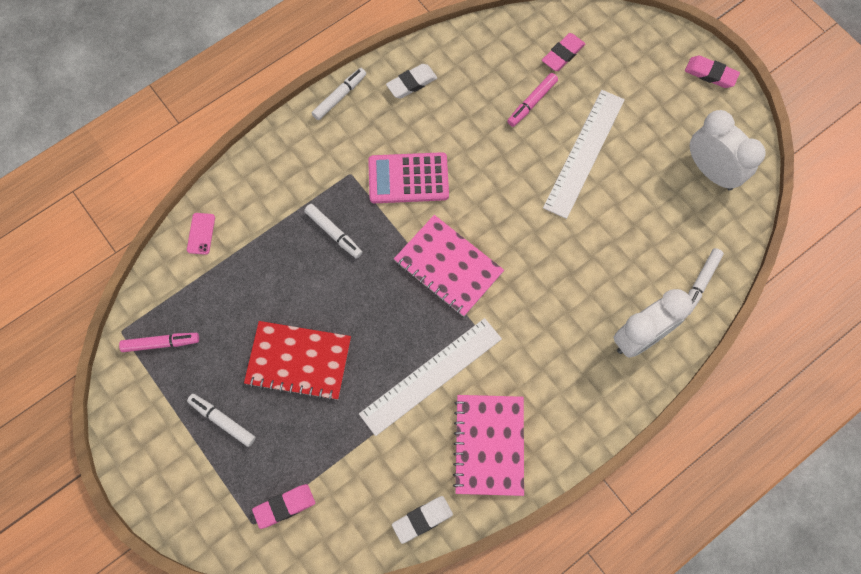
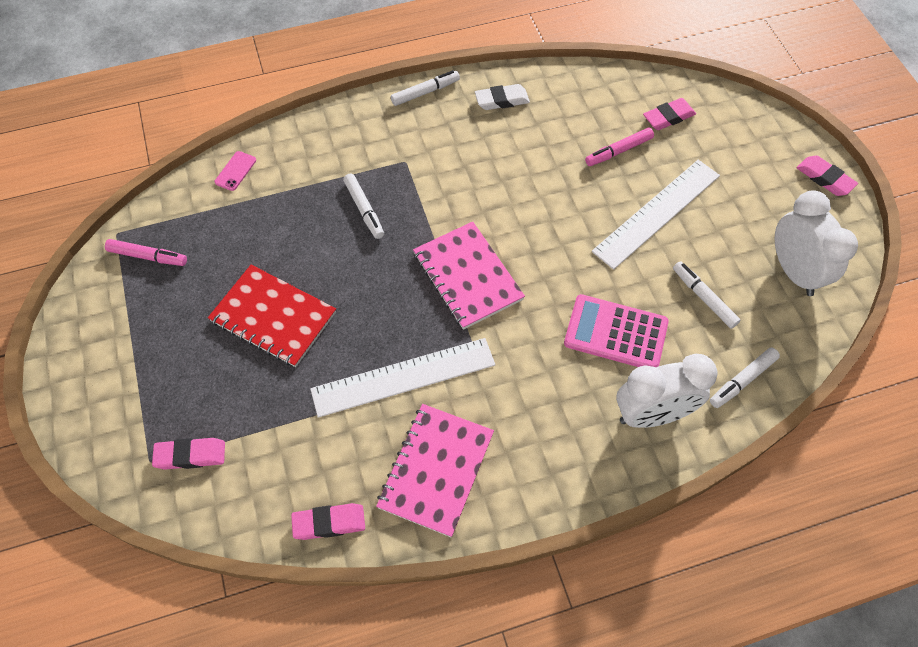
camera: 20 degrees right, 10 degrees down
(222, 421) = (170, 348): white marker -> white marker (703, 298)
(408, 178) = (461, 183): pink calculator -> pink calculator (615, 333)
(422, 519) = (329, 523): white eraser -> pink eraser

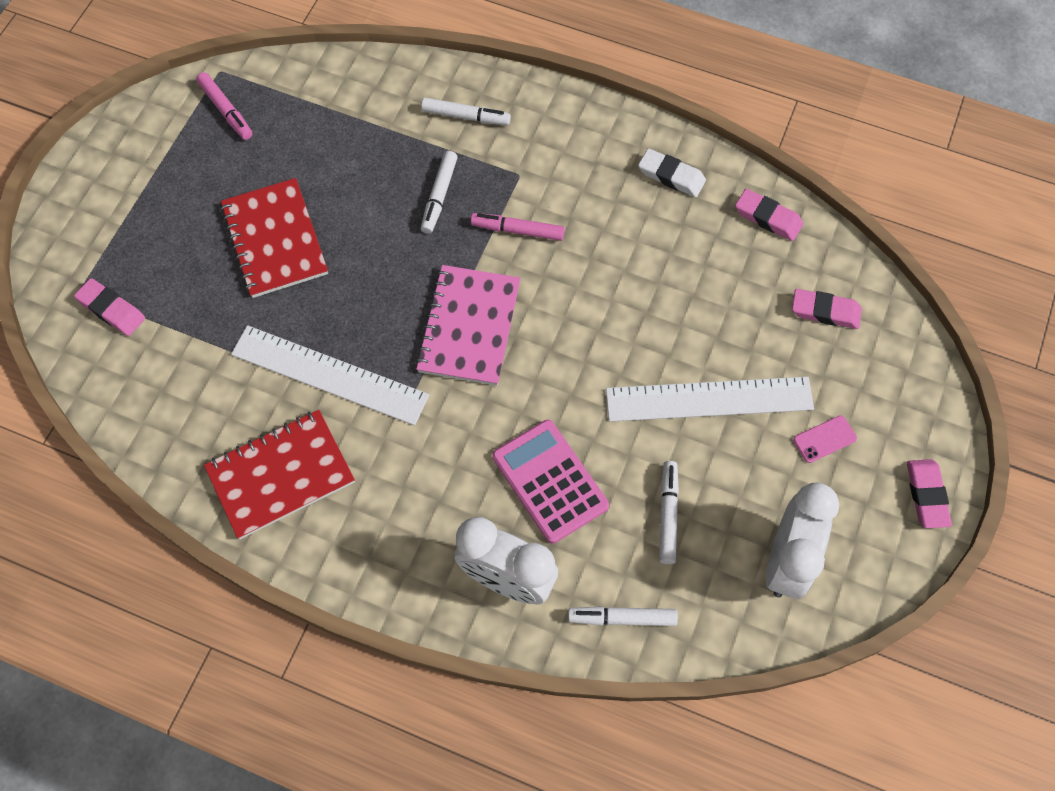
camera: 40 degrees right, 5 degrees up
(235, 171) = (364, 80): pink phone -> pink phone (824, 439)
(329, 523) = (161, 449): pink eraser -> pink eraser (768, 218)
(425, 92) = (605, 117): white marker -> white marker (466, 116)
(436, 470) = (281, 475): pink notebook -> red notebook
(618, 151) = (735, 310): pink marker -> pink marker (517, 230)

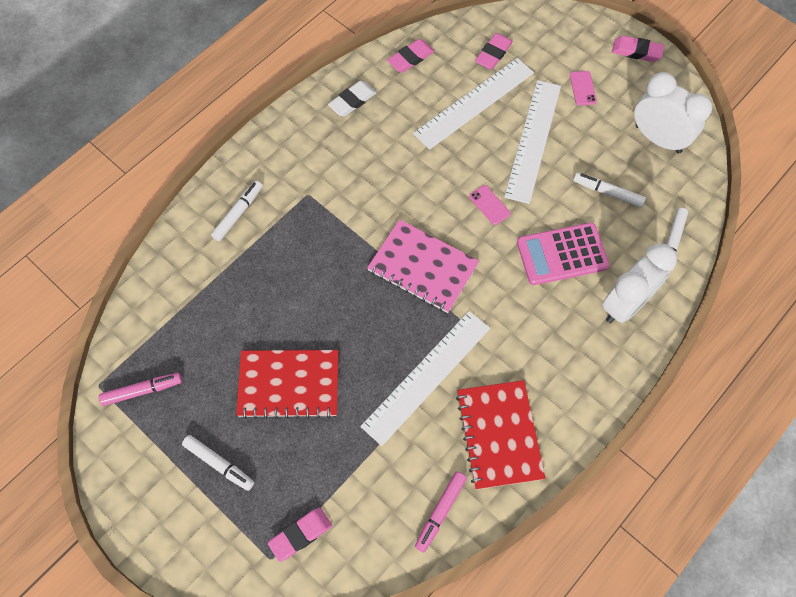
camera: 70 degrees left, 0 degrees up
(439, 196) = (301, 253): white marker -> white marker (219, 464)
(517, 230) = (355, 210): pink marker -> pink marker (440, 512)
(587, 375) = (489, 205): none -> pink phone
(735, 312) = (474, 103): none -> white ruler

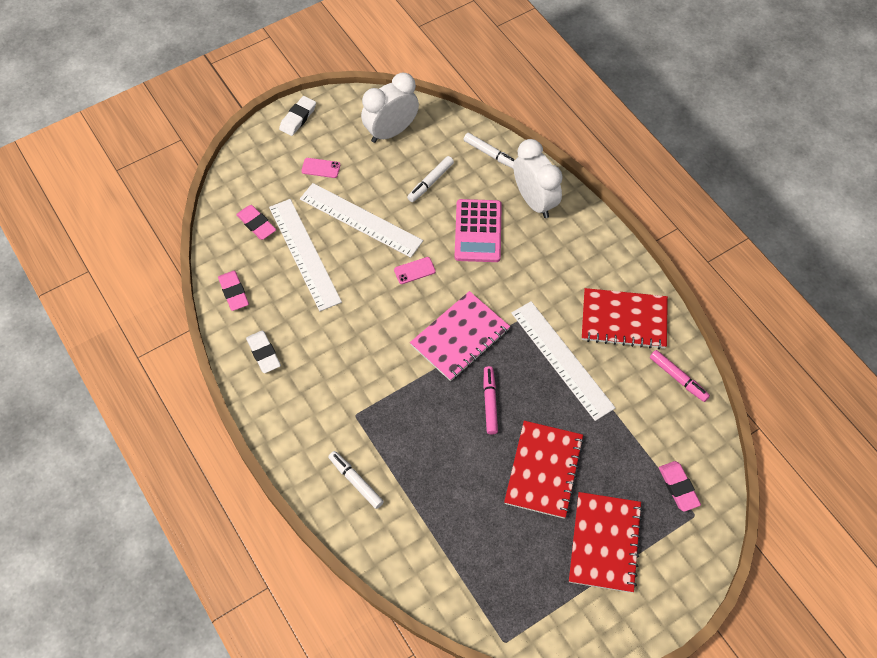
camera: 75 degrees left, 5 degrees down
(142, 391) = (519, 601): pink marker -> pink marker (490, 402)
(219, 464) = (604, 543): white marker -> red notebook
(636, 51) = (298, 118): pink eraser -> white eraser

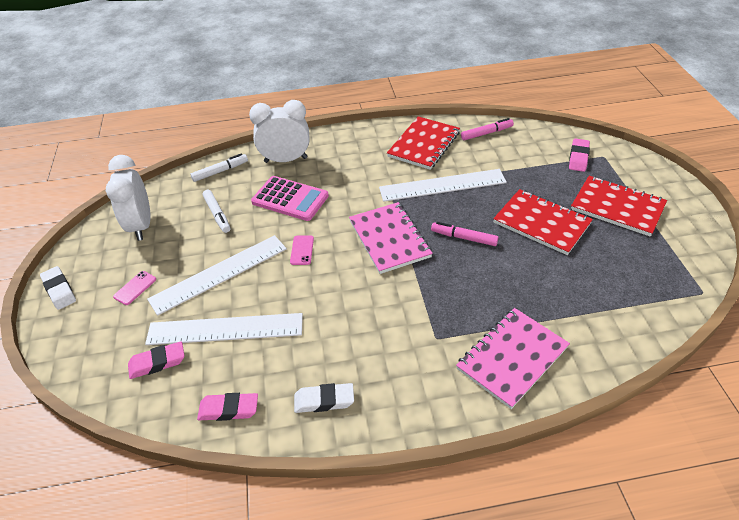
camera: 65 degrees left, 15 degrees down
(356, 481) = (512, 358): white marker -> pink notebook
(678, 487) = (578, 158): pink eraser -> pink eraser turned 75 degrees counterclockwise

